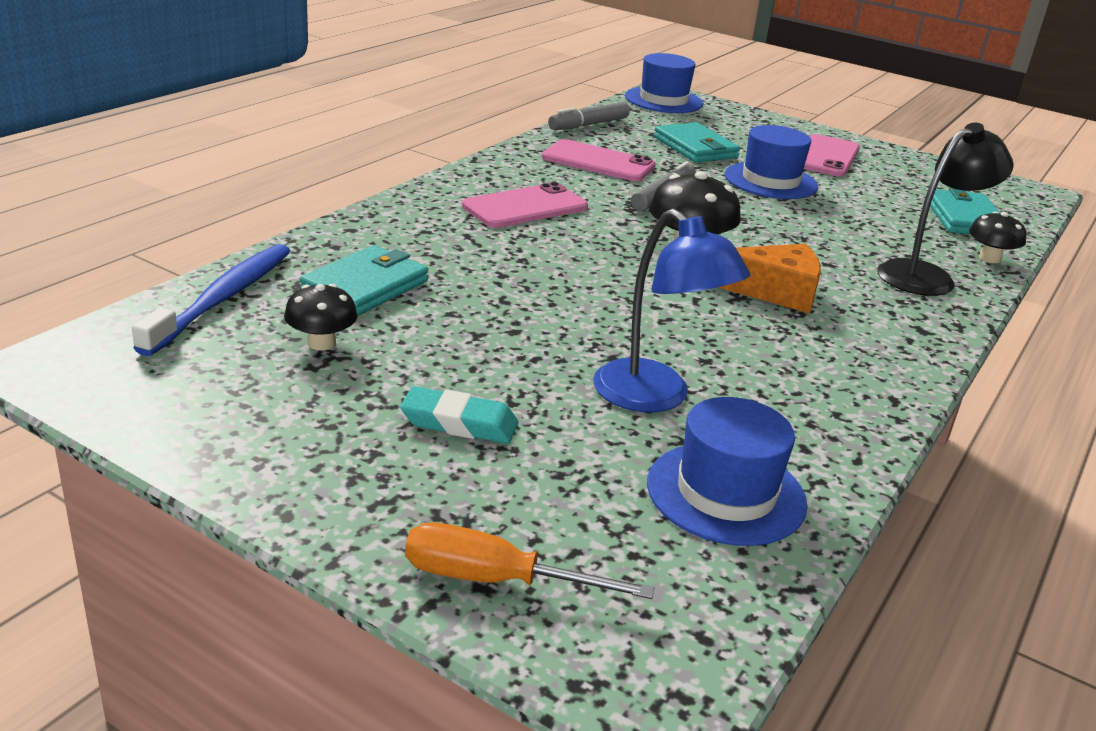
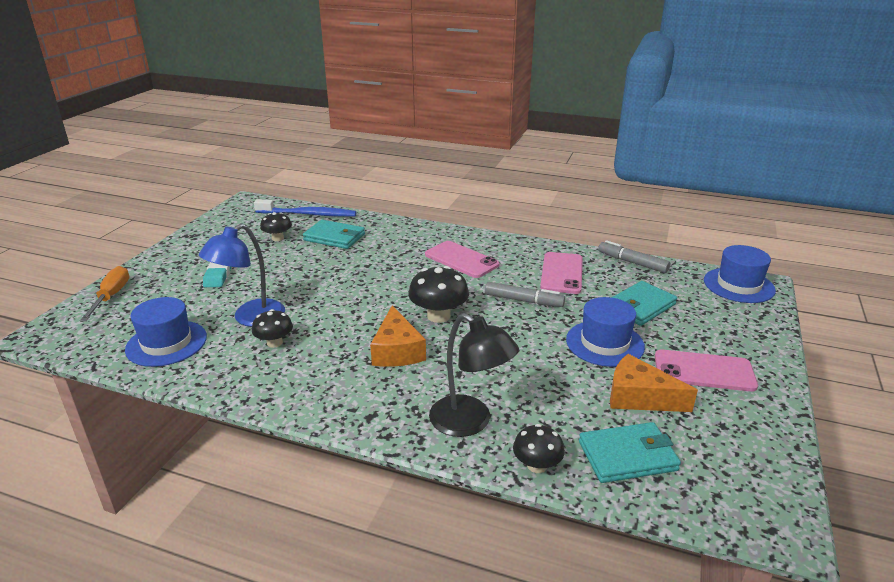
camera: 80 degrees right, 0 degrees up
(740, 381) = (274, 343): none -> black mushroom
(871, 191) = (639, 397): none -> orange cheese

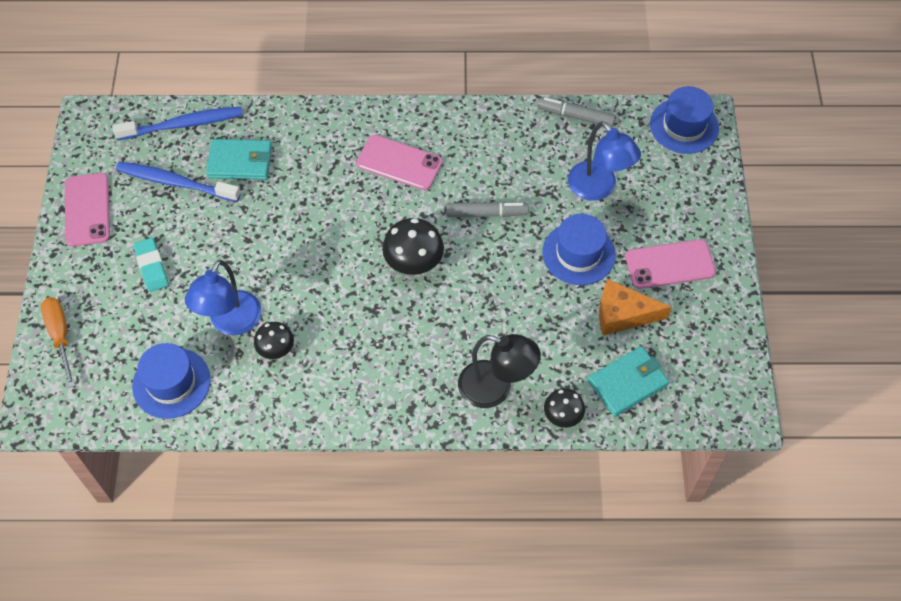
camera: 20 degrees left, 30 degrees up
(277, 238) = (175, 182): black mushroom -> blue toothbrush
(397, 350) = (396, 323): orange cheese -> none
(561, 273) = (510, 156): pink phone -> pink phone (87, 210)
(640, 306) = (598, 188): turquoise wallet -> blue lamp

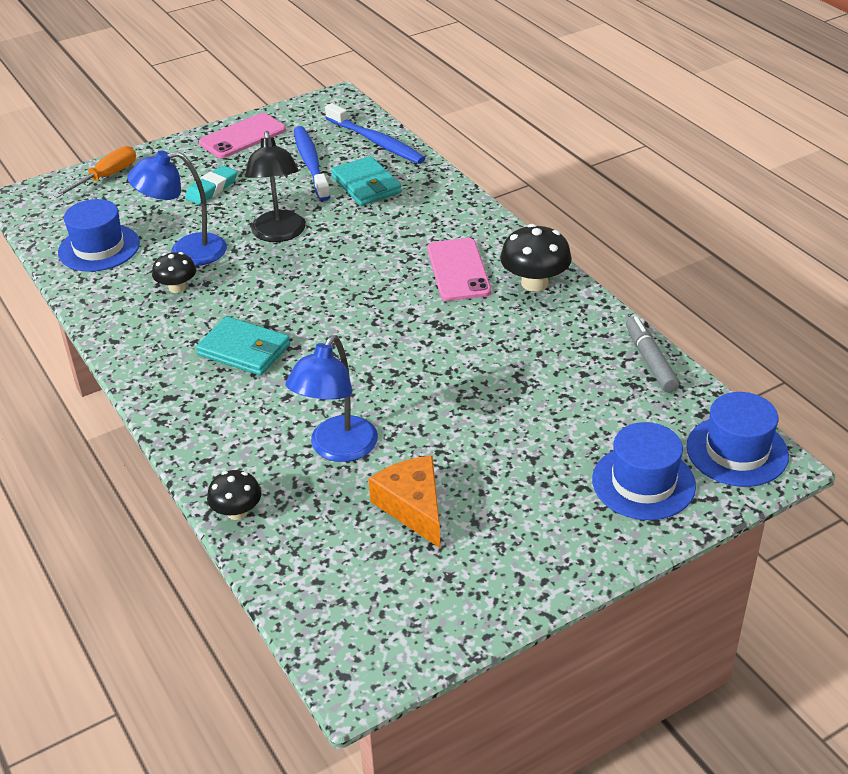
camera: 60 degrees right, 20 degrees down
(413, 262) = (347, 327): black mushroom -> black mushroom (534, 283)
(486, 213) = (453, 350): grey marker -> none
(495, 388) = (235, 446): black lamp -> black lamp (279, 234)
(578, 253) = (465, 438): blue hat -> blue hat (643, 482)
(598, 188) = (569, 417): blue lamp -> blue lamp (337, 449)
(627, 383) = (320, 549): turquoise wallet -> turquoise wallet (244, 350)
(669, 264) = (520, 519): pink phone -> none

